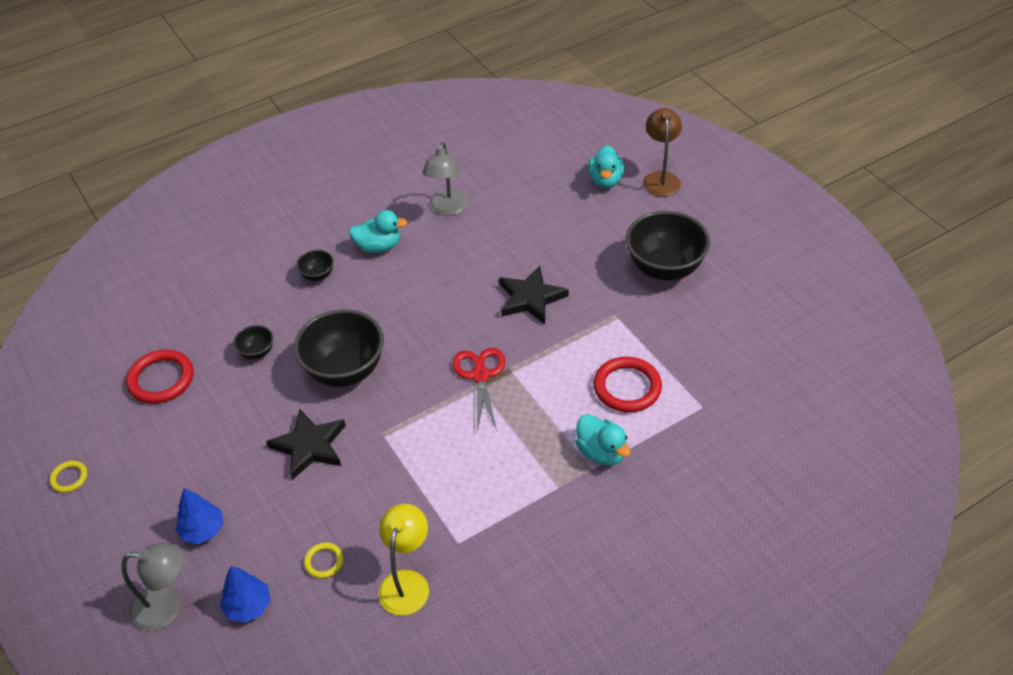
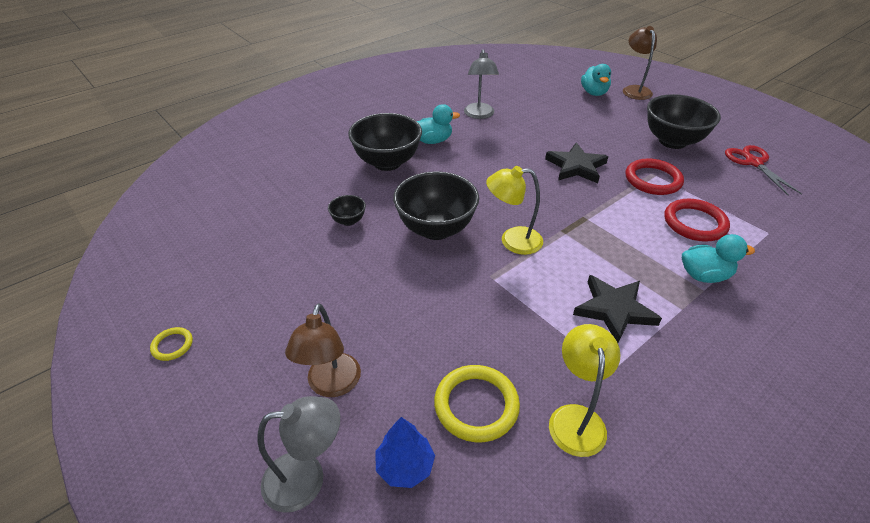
camera: 10 degrees left, 5 degrees down
(161, 379) = (259, 248): red ring -> red ring (653, 180)
(203, 530) = (331, 385): blue tree -> brown lamp
(309, 446) = (423, 293): black star -> black star (614, 310)
(317, 276) = (387, 162): black bowl -> black bowl, size x2.17
(324, 561) = (476, 405): yellow ring -> yellow ring, size x1.93
(420, 392) = (512, 241): none -> yellow lamp
(480, 375) = (561, 224): red scissors -> red scissors (753, 163)
(601, 452) = (704, 275): turquoise duck -> turquoise duck turned 45 degrees counterclockwise

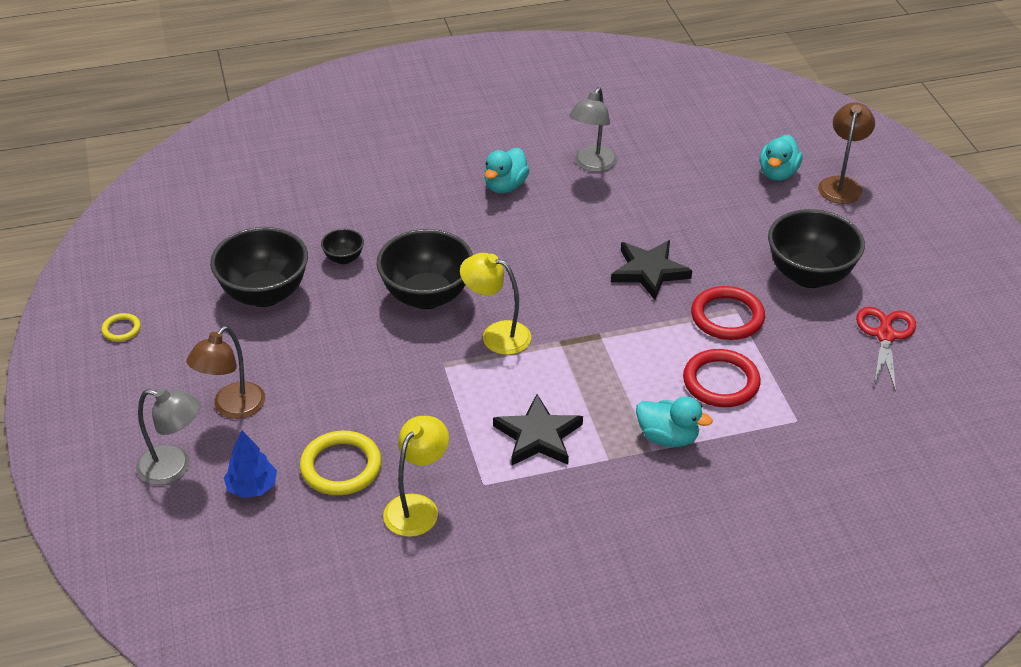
camera: 25 degrees right, 0 degrees up
(387, 162) = (431, 200): black bowl -> black bowl (264, 294)
(433, 141) = (505, 186): turquoise duck -> turquoise duck turned 105 degrees clockwise

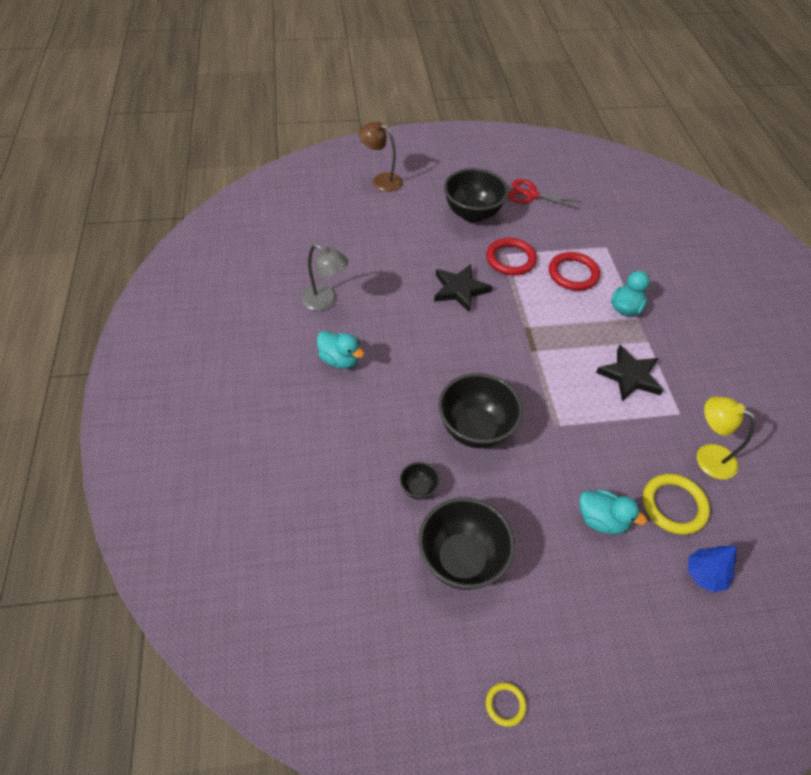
camera: 85 degrees left, 10 degrees up
(174, 467) = (691, 642): grey lamp -> none
(232, 408) = (613, 590): brown lamp -> none
(496, 335) = (524, 387): yellow lamp -> none
(777, 173) = (362, 206): turquoise duck -> turquoise duck (601, 520)

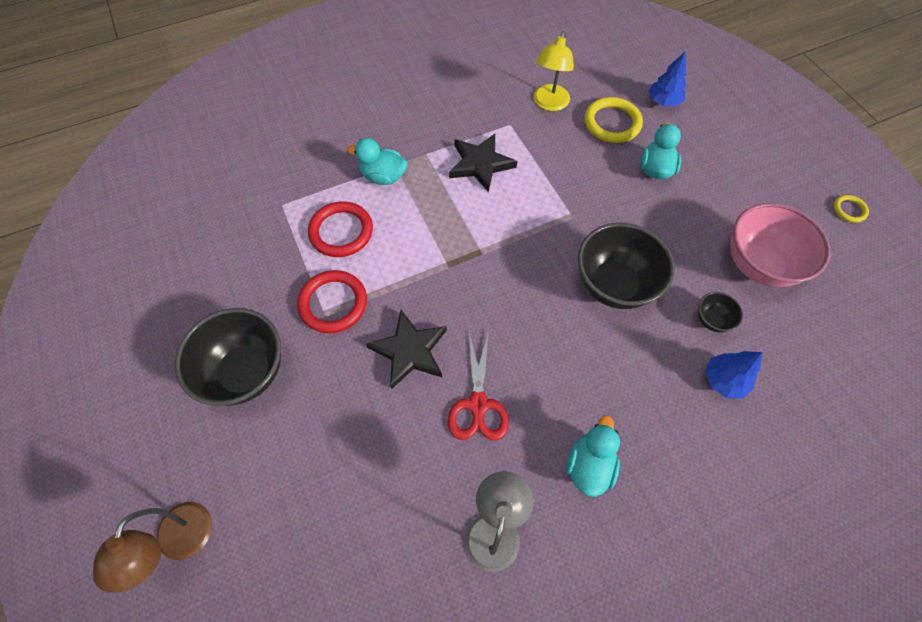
camera: 105 degrees left, 10 degrees up
(363, 471) = (723, 380): none -> blue tree
(461, 559) = (758, 265): black bowl -> pink bowl
(531, 195) = (187, 303): red scissors -> red scissors (478, 404)

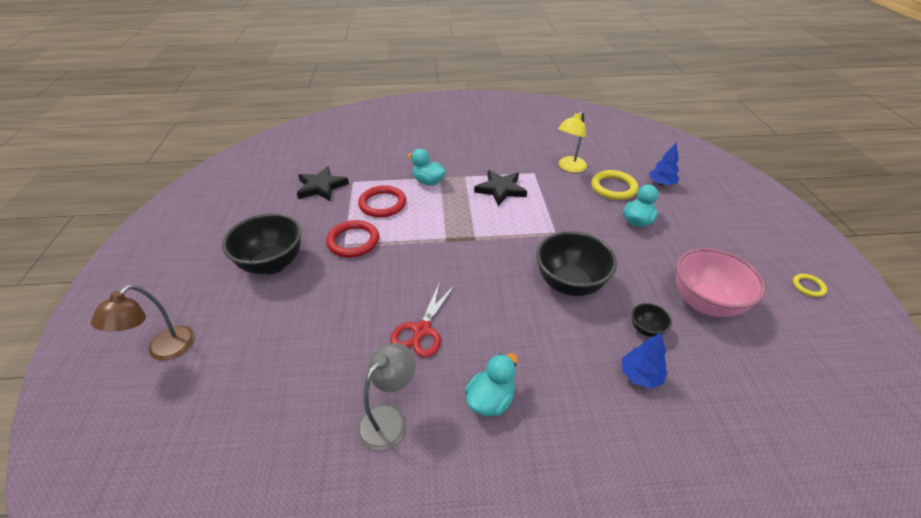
camera: 20 degrees right, 20 degrees down
(409, 351) = (390, 282): black star -> black star (321, 187)

